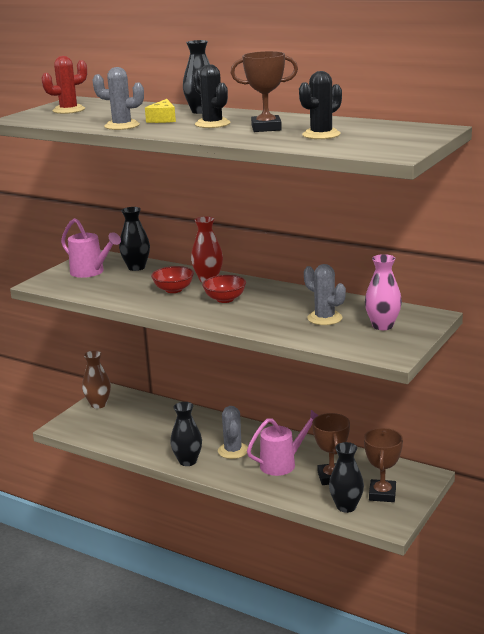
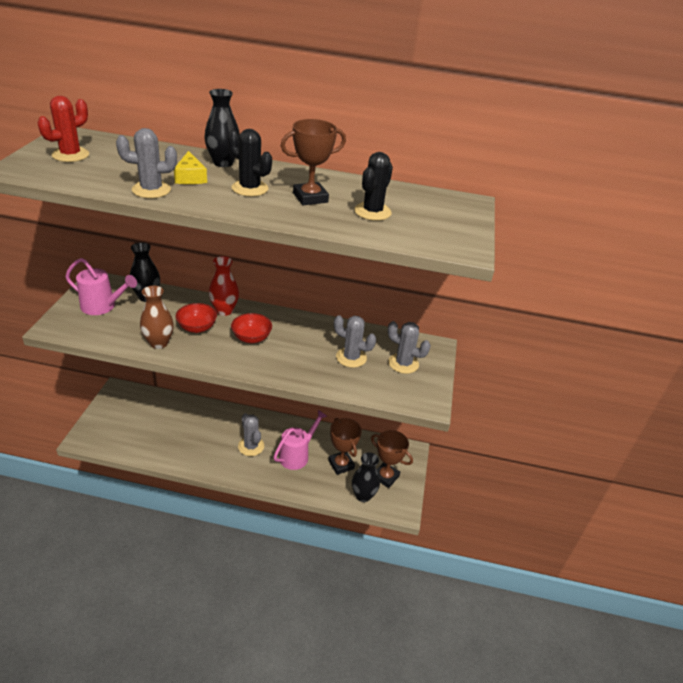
camera: 25 degrees left, 15 degrees up
(98, 404) = (111, 406): brown vase -> brown vase (159, 343)
(187, 461) = (216, 464): black vase -> none
(382, 326) = (403, 363): pink vase -> grey cactus
(382, 494) = (385, 477): brown trophy -> brown trophy turned 45 degrees counterclockwise

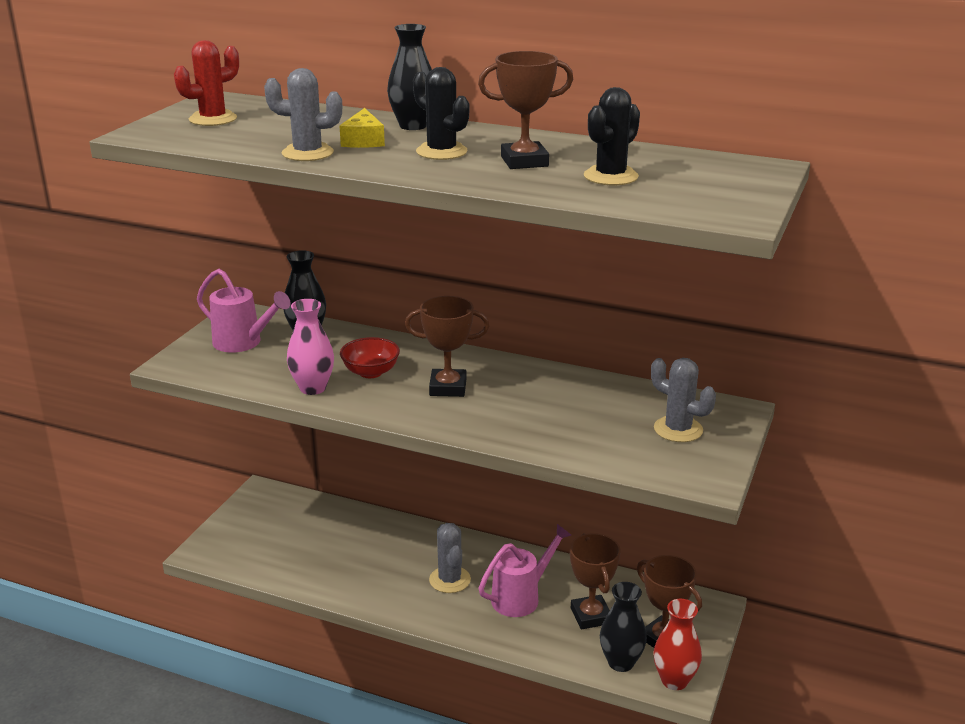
camera: 15 degrees right, 10 degrees down
(159, 343) = (313, 388): brown vase -> pink vase
(224, 310) = (414, 353): red vase -> red vase (674, 680)
(251, 338) = (448, 388): red bowl -> brown trophy
(351, 357) = (595, 418): grey cactus -> none

